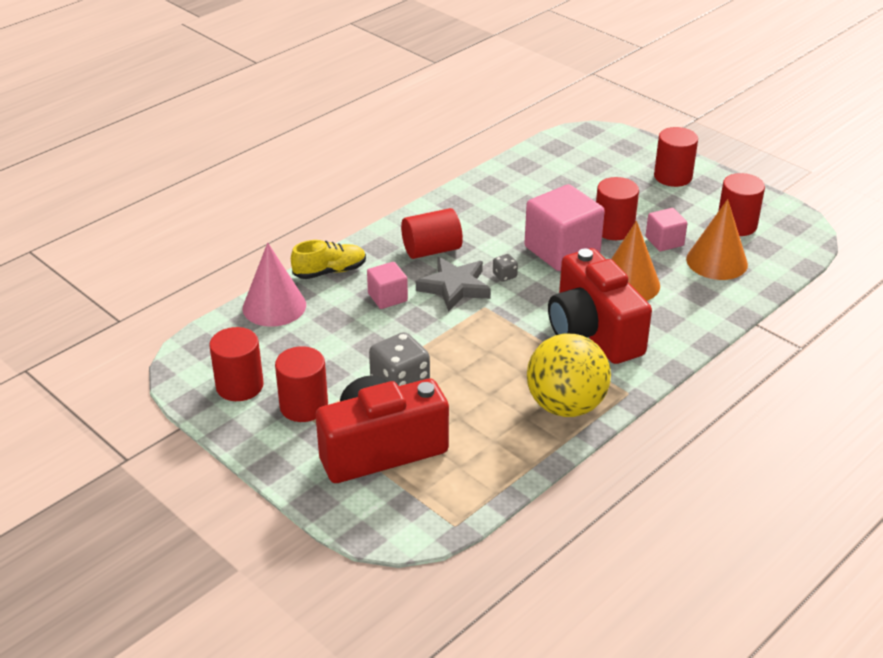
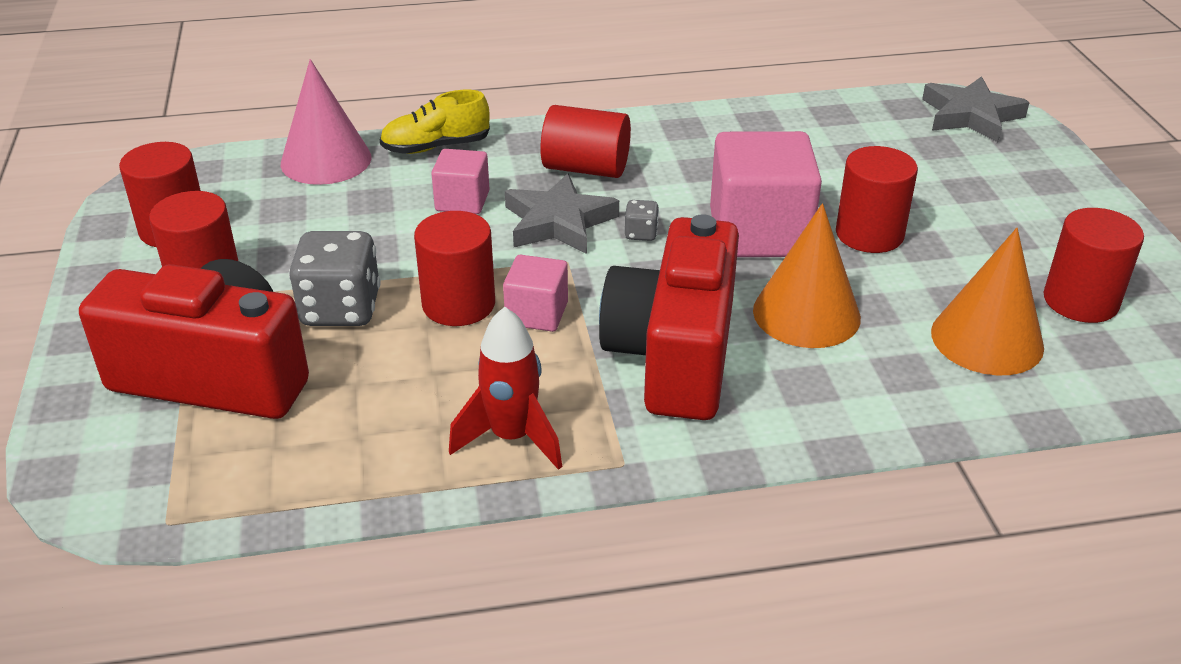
camera: 35 degrees right, 0 degrees up
(330, 271) = (436, 147): yellow shoe -> yellow shoe turned 150 degrees clockwise
(566, 406) = (512, 438): yellow ball -> red rocket
(593, 140) = (971, 116): none -> grey star
(664, 241) = (930, 279): pink cube -> pink cube (537, 314)
(673, 176) = (1045, 199): red cylinder -> red cylinder (458, 304)

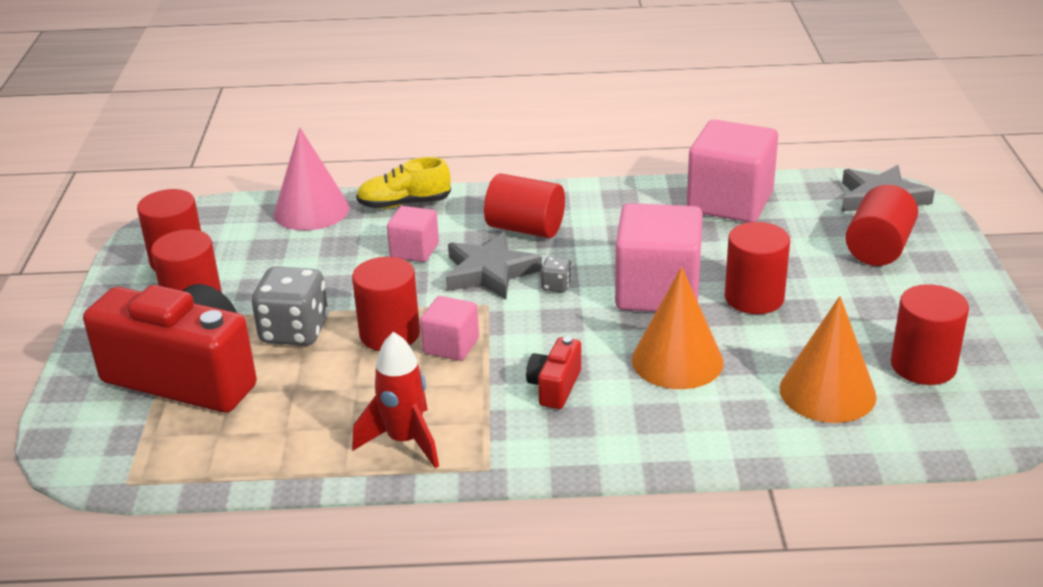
camera: 10 degrees right, 5 degrees down
(674, 356) = (555, 387): red camera -> red camera, size x0.43
(807, 126) = (730, 202): none -> pink cube
(985, 170) = (878, 248): none -> red cylinder

